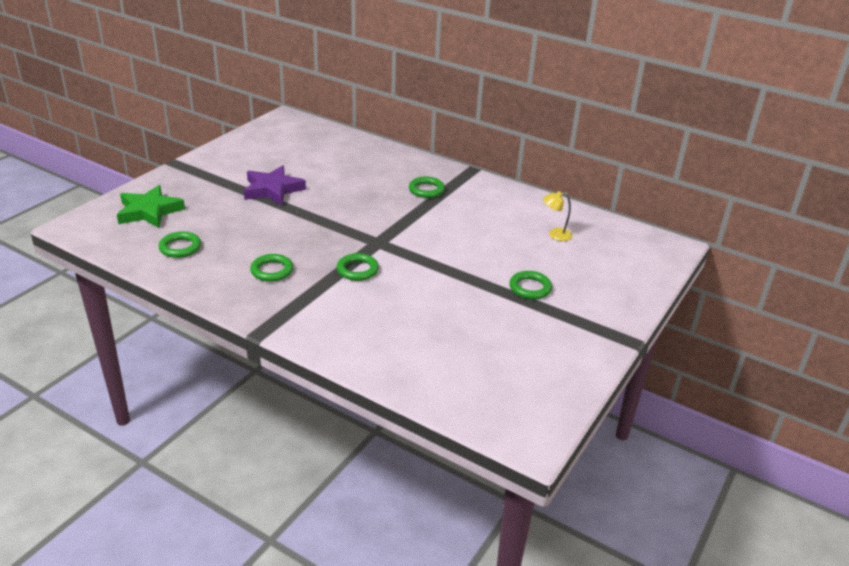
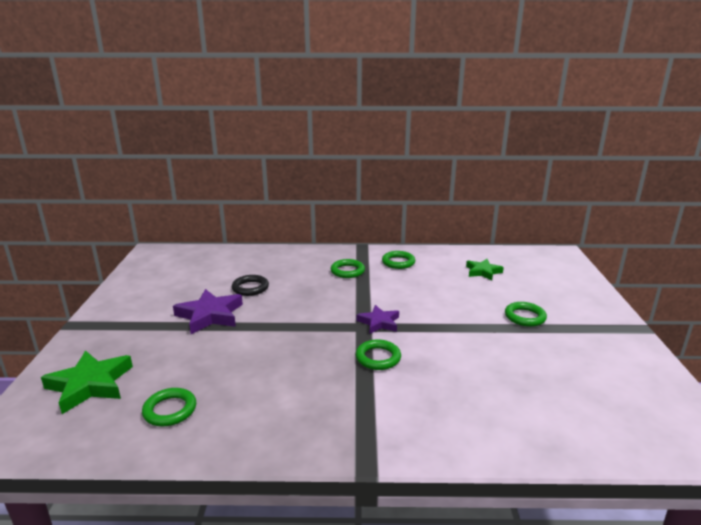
camera: 30 degrees left, 10 degrees down
(272, 270) = (299, 393): green ring -> green ring (398, 262)
(327, 177) = (250, 288): none -> black ring
(394, 244) = (379, 322): none -> purple star
(555, 235) = (483, 272): yellow lamp -> green star

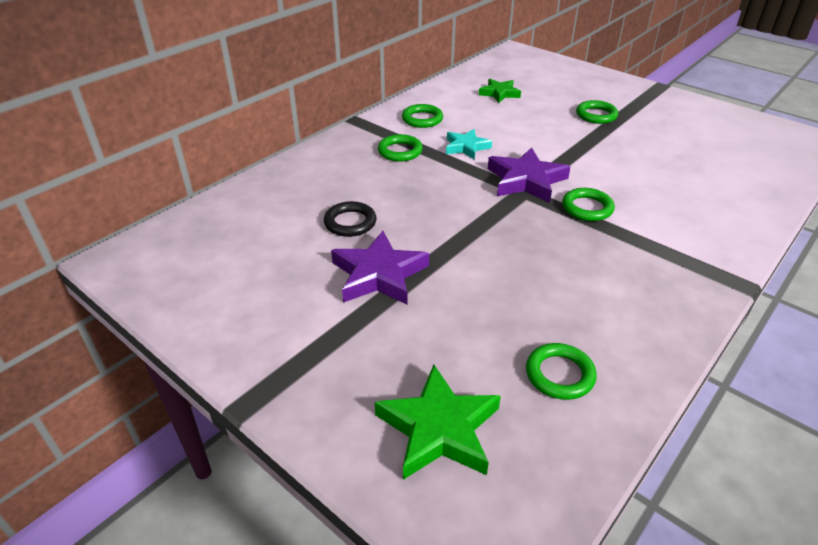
camera: 50 degrees left, 15 degrees up
(379, 322) = (526, 180): purple star -> purple star, size x1.59
(387, 288) = (466, 147): none -> turquoise star

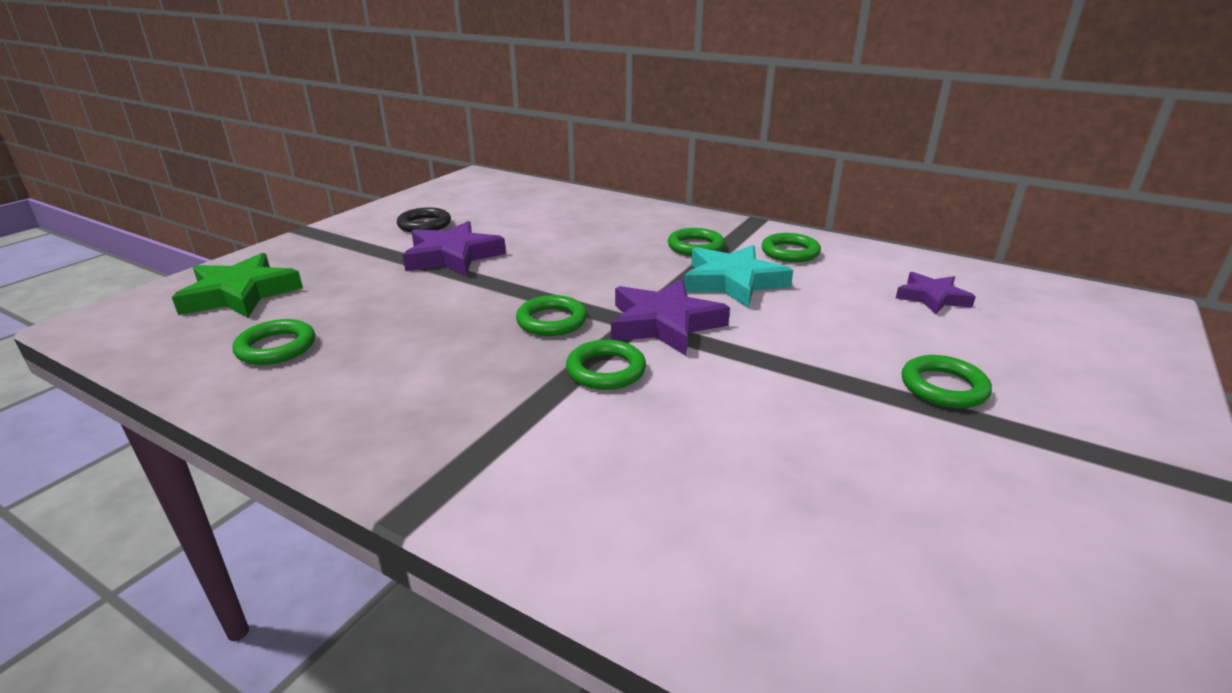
camera: 80 degrees right, 10 degrees down
(350, 222) = (538, 237): black ring -> black ring (424, 224)
(466, 147) = (732, 282): turquoise star -> turquoise star, size x1.59
(499, 93) = (932, 297): green star -> purple star
(519, 224) = (551, 321): none -> green ring

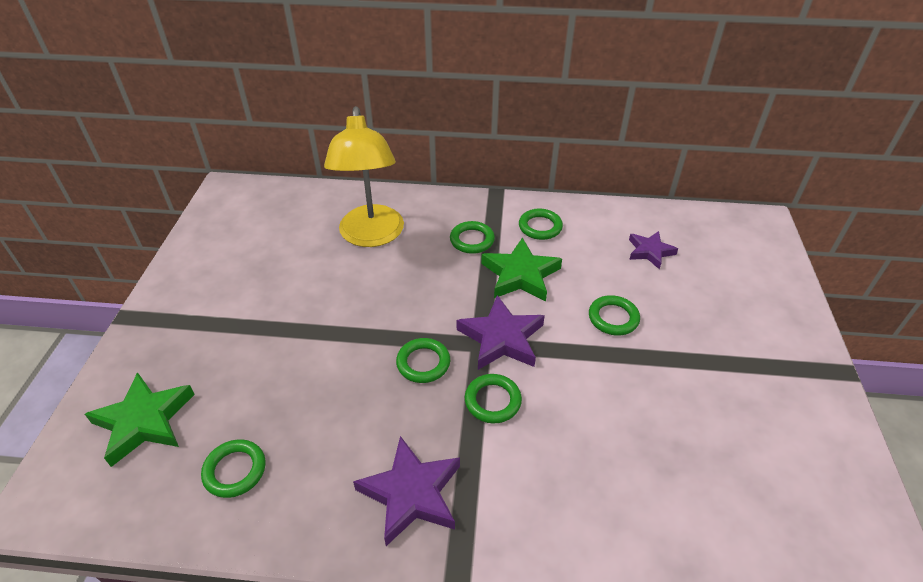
camera: 25 degrees left, 15 degrees up
(424, 224) = (234, 276): black ring -> none
(453, 256) = (292, 311): purple star -> purple star (411, 493)
(585, 225) = (371, 236): none -> yellow lamp
(732, 282) = (520, 275): turquoise star -> green star
(943, 387) = (692, 340): green ring -> green ring (613, 318)

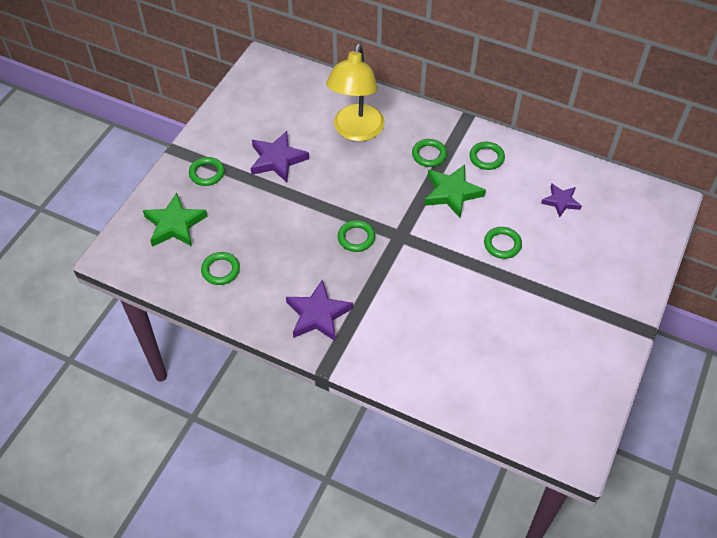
camera: 20 degrees right, 10 degrees up
(492, 401) = (390, 276): green ring -> green ring (207, 173)
(501, 338) = (416, 236): purple star -> purple star (277, 160)

